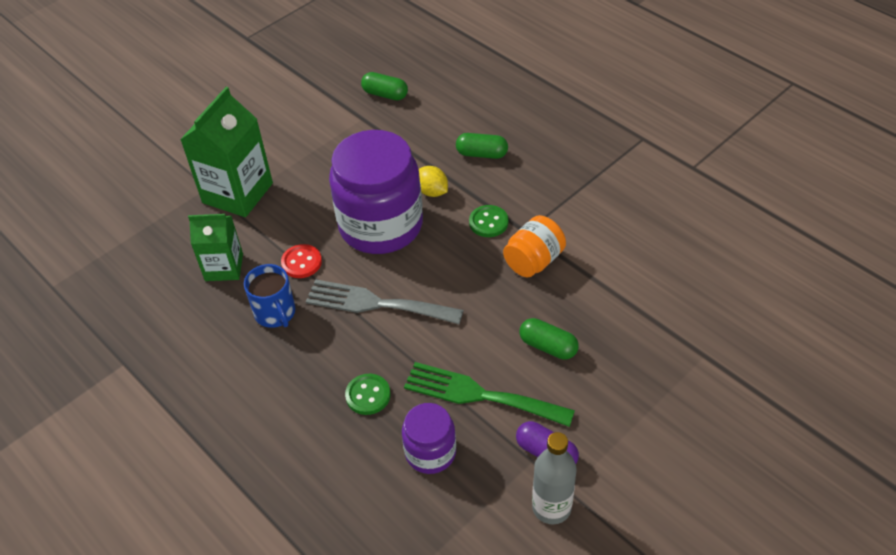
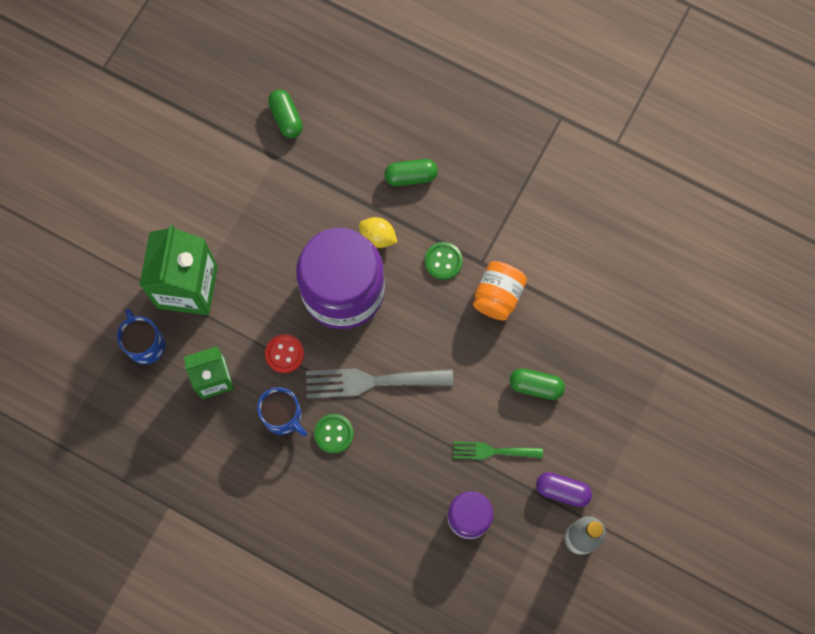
camera: 20 degrees left, 25 degrees up
(176, 227) = (146, 344): none -> blue mug
(368, 395) = (398, 478): green button -> green button (334, 434)
(385, 94) = (286, 118): green capsule -> green capsule turned 60 degrees clockwise
(480, 395) = (492, 451): green fork -> green fork, size x0.60

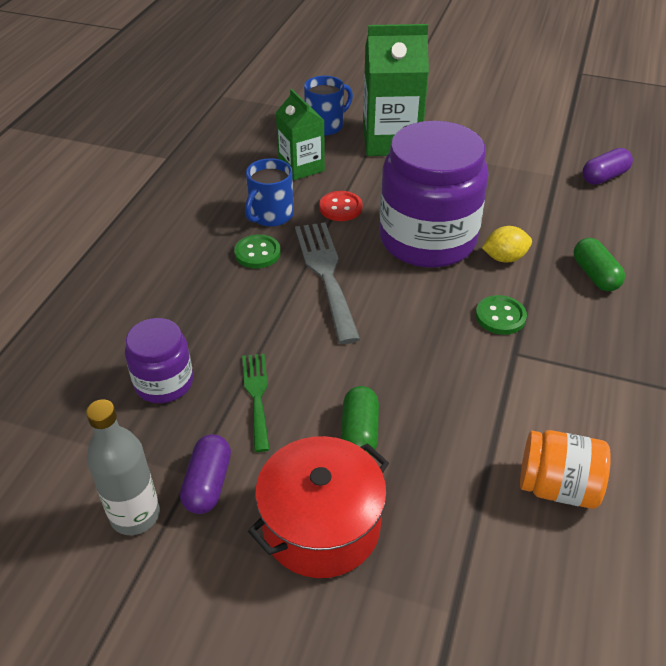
camera: 80 degrees right, 30 degrees down
(286, 118) = (604, 177): green capsule -> purple capsule
(378, 237) = (504, 258): yellow lemon -> yellow lemon turned 60 degrees clockwise
(498, 296) = (475, 375): orange jar -> orange jar (557, 487)
(603, 423) = (321, 526): none -> red pot

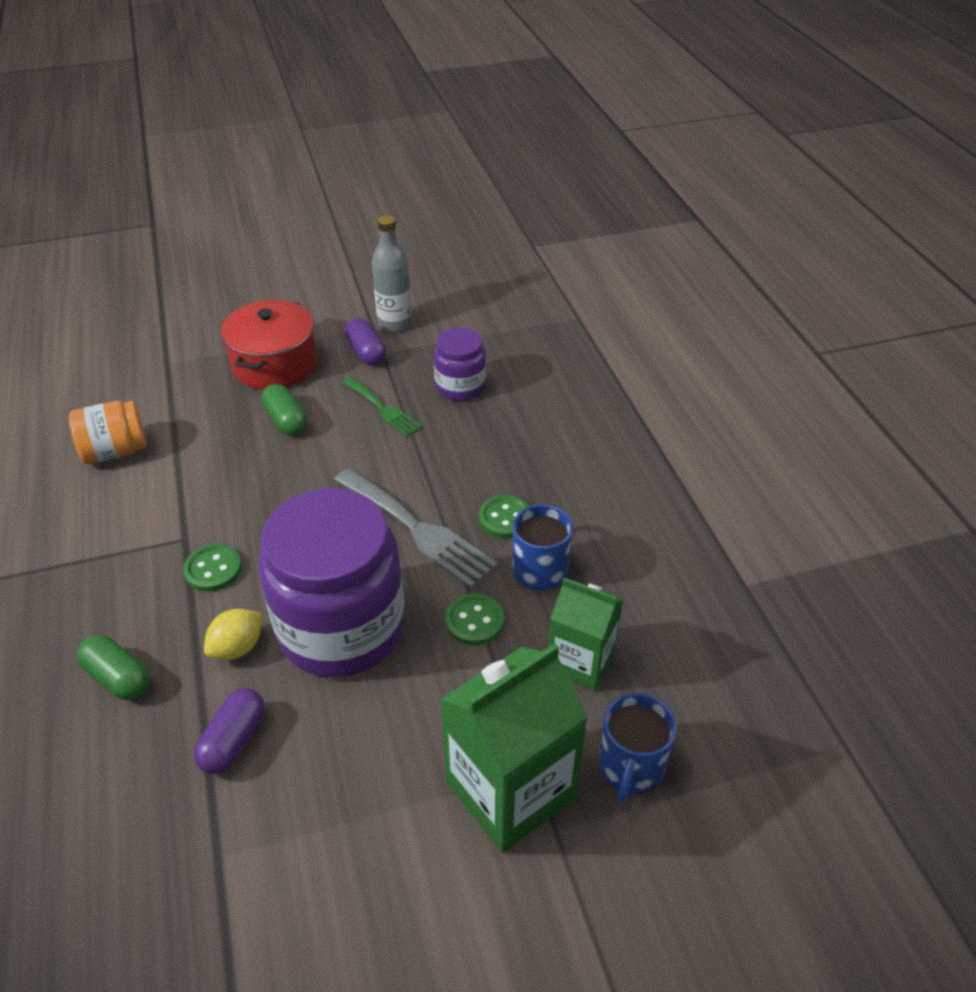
camera: 145 degrees right, 0 degrees up
(340, 208) = (474, 621): red button -> green button
(604, 177) = (135, 901): purple capsule -> purple capsule (234, 740)

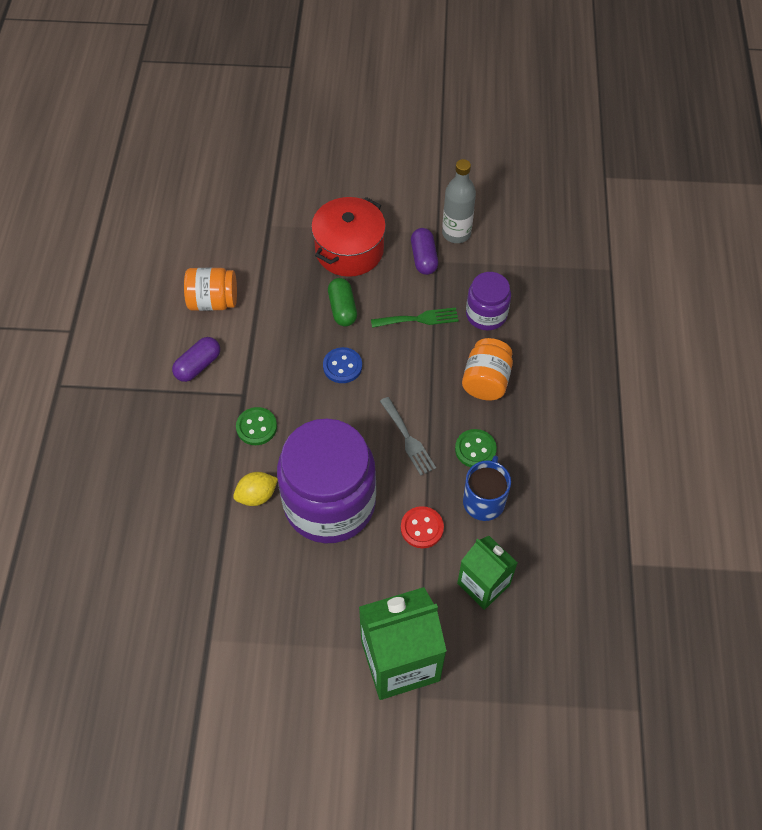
camera: 20 degrees right, 15 degrees up
(118, 677) = (176, 493): green capsule -> none
(234, 740) = (237, 564): purple capsule -> purple capsule (198, 365)
(306, 477) = (342, 366): none -> blue button
(383, 409) = (419, 319): green fork -> green fork turned 75 degrees counterclockwise
(418, 530) = (408, 439): grey fork -> grey fork, size x0.60
(474, 621) = (422, 528): green button -> red button
(487, 448) = (486, 381): none -> orange jar
(630, 767) = (485, 672): blue mug -> none

